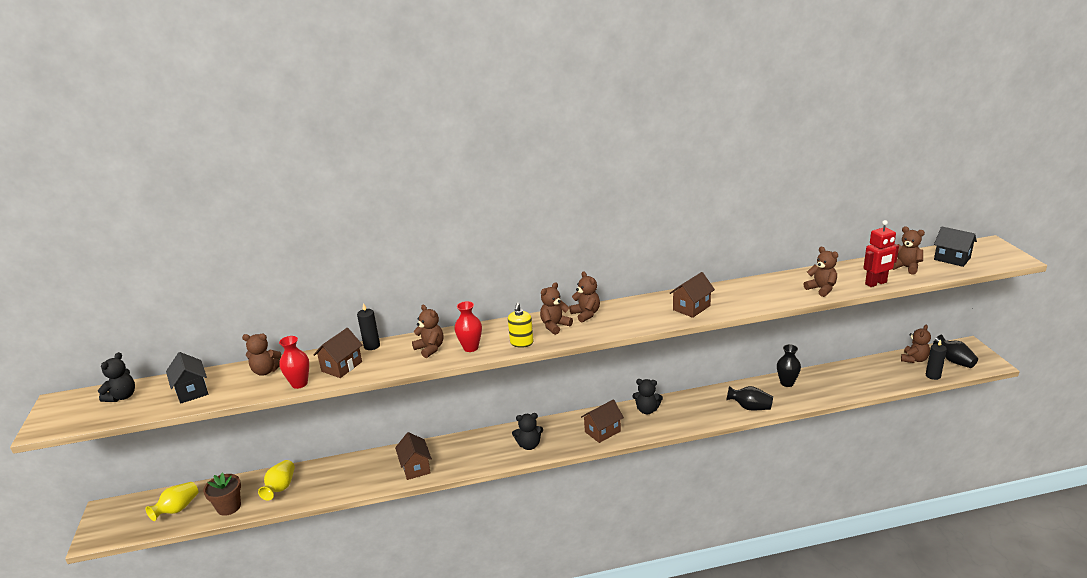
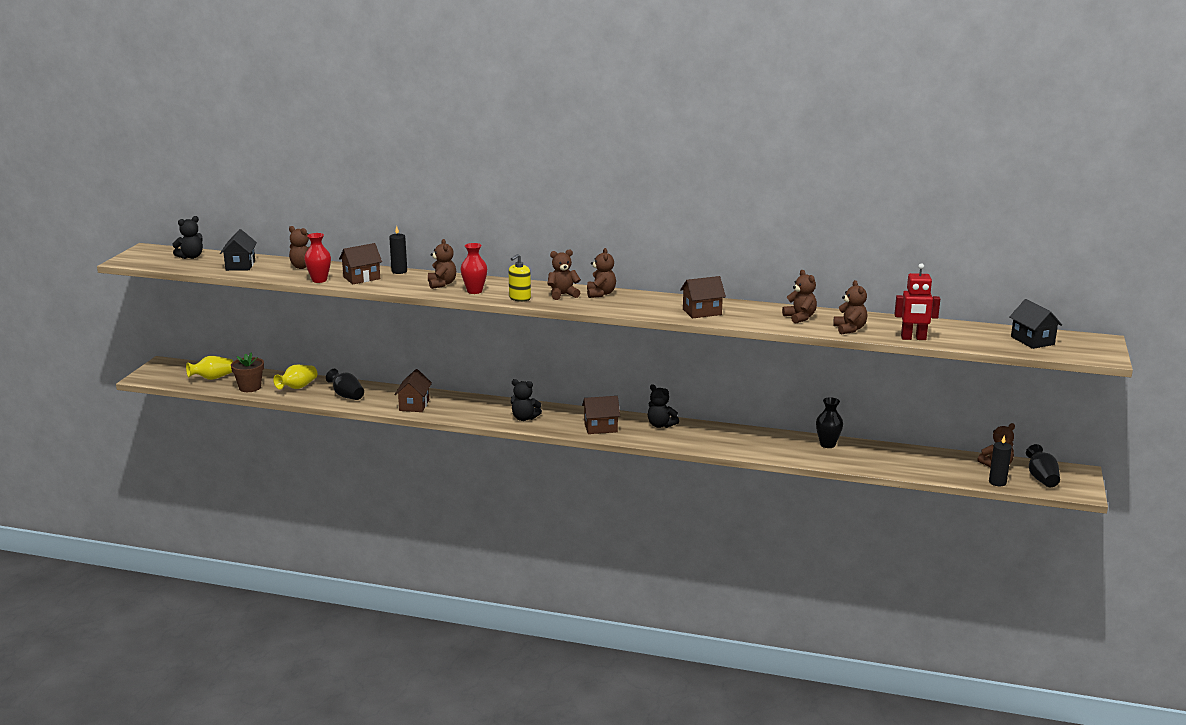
camera: 25 degrees right, 5 degrees down
(750, 407) = (763, 451): black vase -> black vase (346, 396)
(905, 267) = (968, 335): brown teddy bear -> brown teddy bear (800, 318)

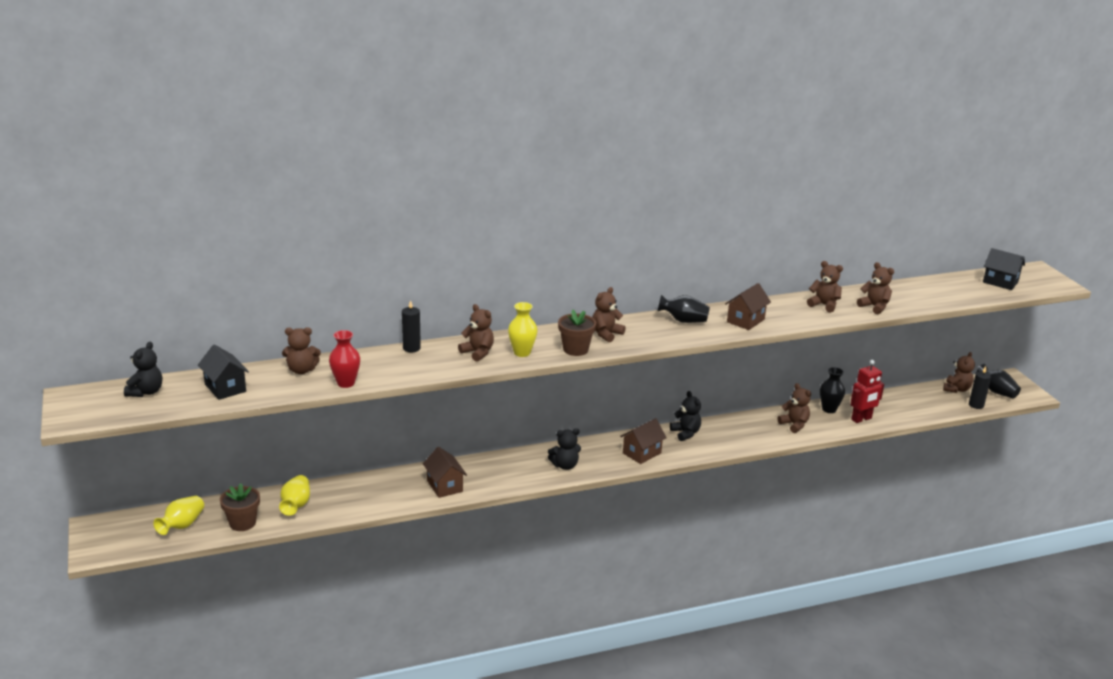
camera: 35 degrees left, 5 degrees up
(346, 396) = (362, 498): black vase -> black vase (683, 320)
(361, 278) = (386, 368): brown house -> none
(474, 291) = (522, 353): red vase -> yellow vase
(520, 298) = (575, 349): yellow soap dispenser -> brown flower pot
(600, 294) = (636, 323): brown teddy bear -> brown teddy bear (794, 425)
(661, 425) = (685, 433): black teddy bear -> black teddy bear turned 120 degrees counterclockwise
(913, 338) = (928, 303): red robot -> red robot (861, 419)

